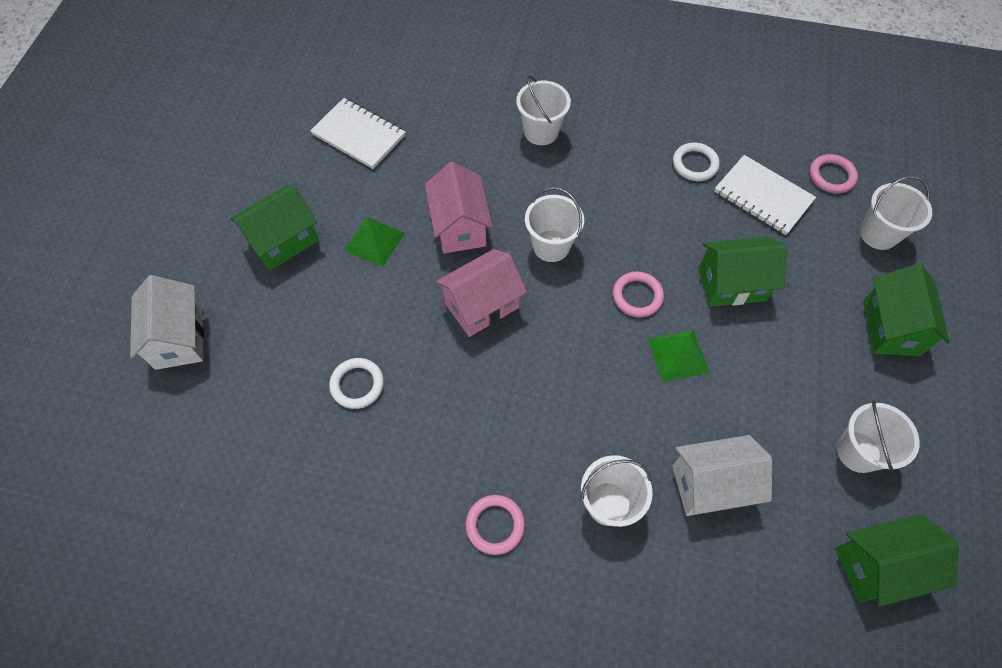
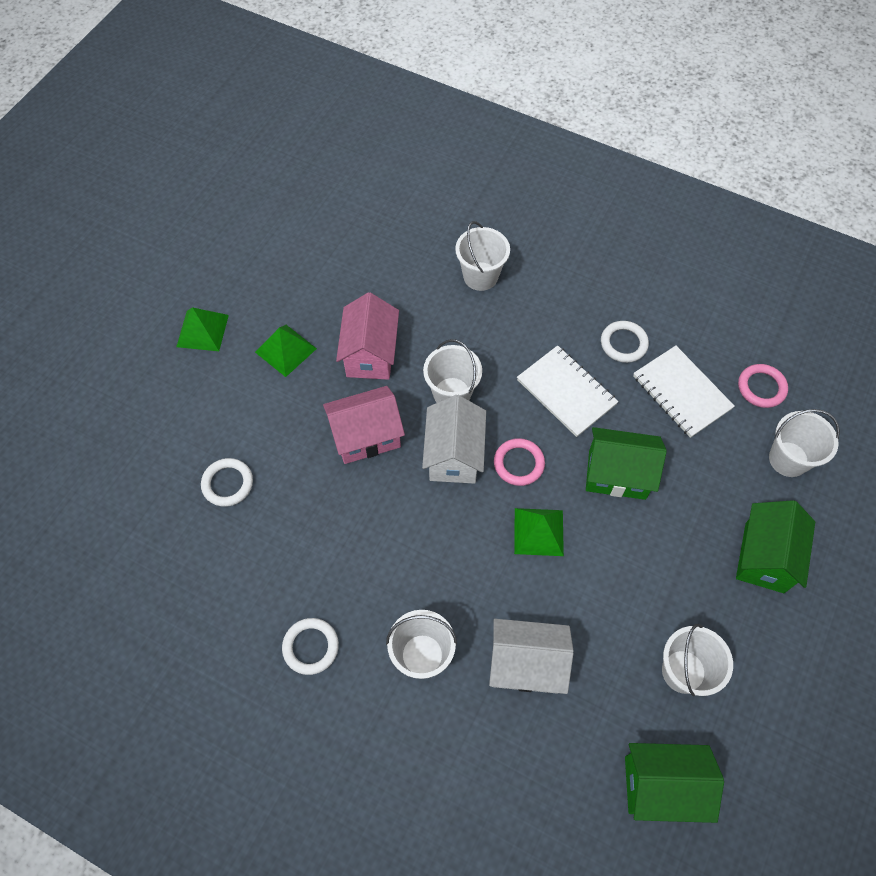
camera: 15 degrees right, 0 degrees up
(179, 338) = (83, 401): white house -> white house (454, 455)
(283, 241) = (202, 330): green house -> green pyramid
(358, 135) = (304, 241): white notebook -> white notebook (566, 392)
(495, 525) = (311, 647): pink ring -> white ring

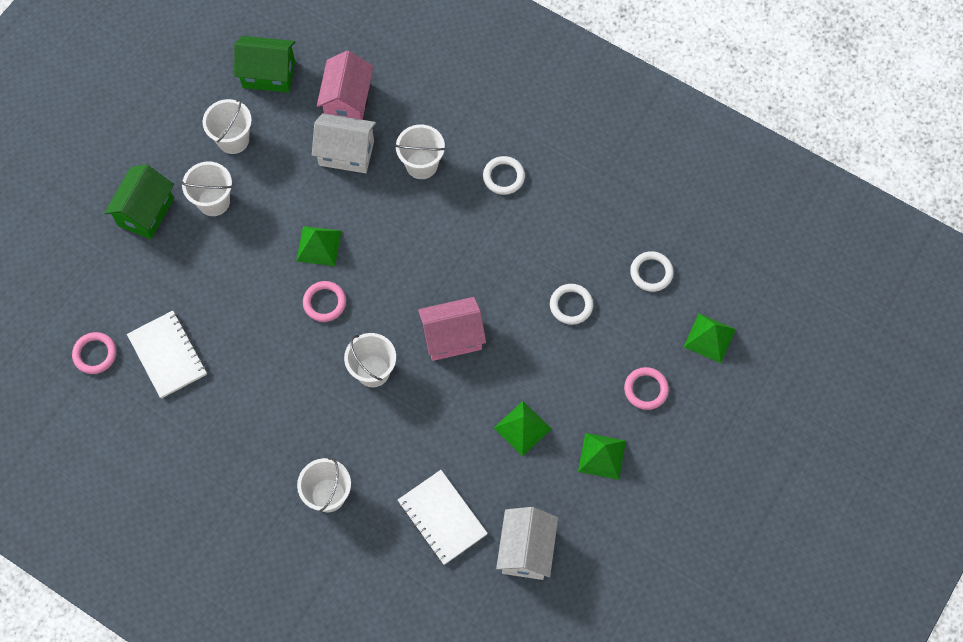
camera: 175 degrees left, 5 degrees up
(67, 459) = (709, 338): none -> green pyramid
(148, 398) = (646, 389): none -> pink ring
(370, 354) = (443, 417): pink house -> pink house (347, 101)
(454, 455) = (378, 314): white house -> white house (526, 550)
(566, 392) = (270, 364): white notebook -> white notebook (442, 518)
(617, 474) = (244, 287): green house -> none
(623, 343) = (206, 408): white ring -> white ring (651, 273)
(788, 459) = (96, 288): white bucket -> white bucket (214, 201)

